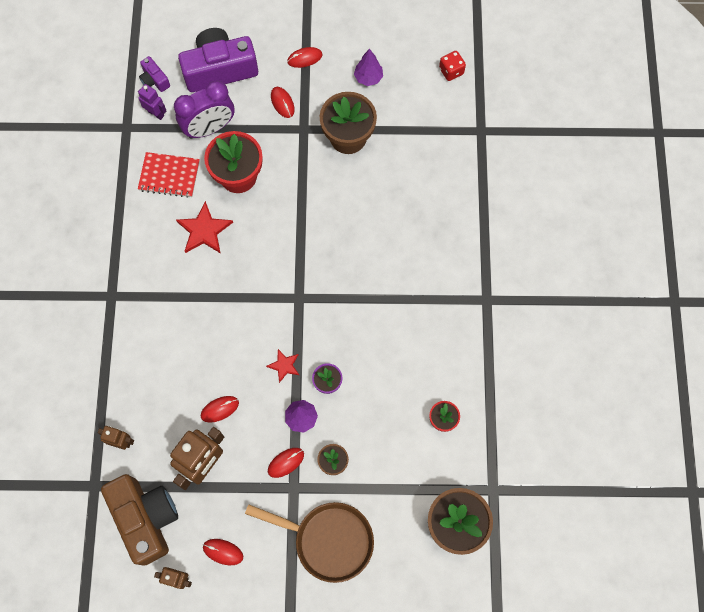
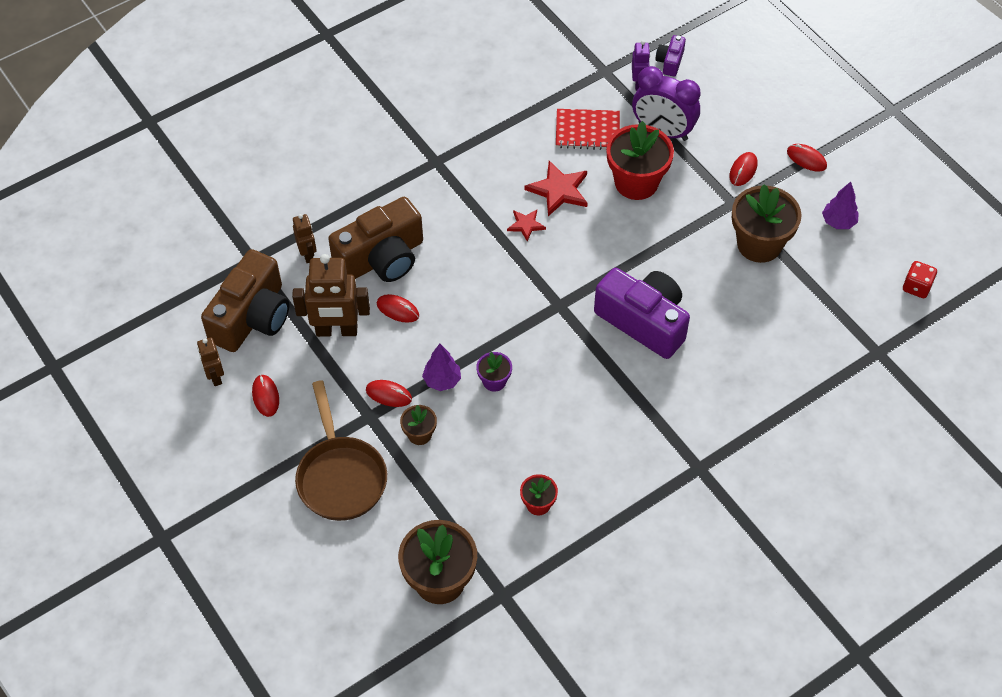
camera: 55 degrees right, 15 degrees down
(166, 391) = (382, 258): none -> brown camera
(169, 176) = (587, 131): red notebook -> red notebook turned 60 degrees counterclockwise
(220, 69) = (729, 102): purple camera -> purple camera (643, 321)
(284, 365) = (482, 335): red star -> red star (526, 225)

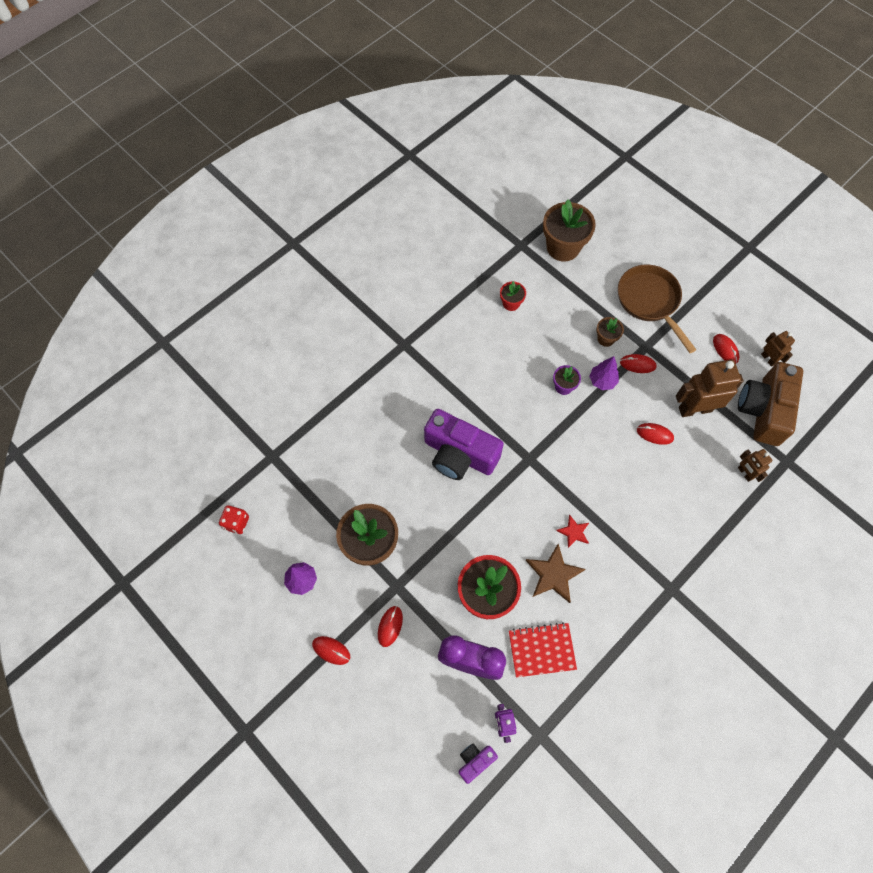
camera: 170 degrees right, 10 degrees up
(382, 258) = (683, 479): brown camera -> none
(559, 190) = (553, 574): red star -> brown star
(670, 62) = (475, 761): purple camera -> purple camera turned 135 degrees counterclockwise

